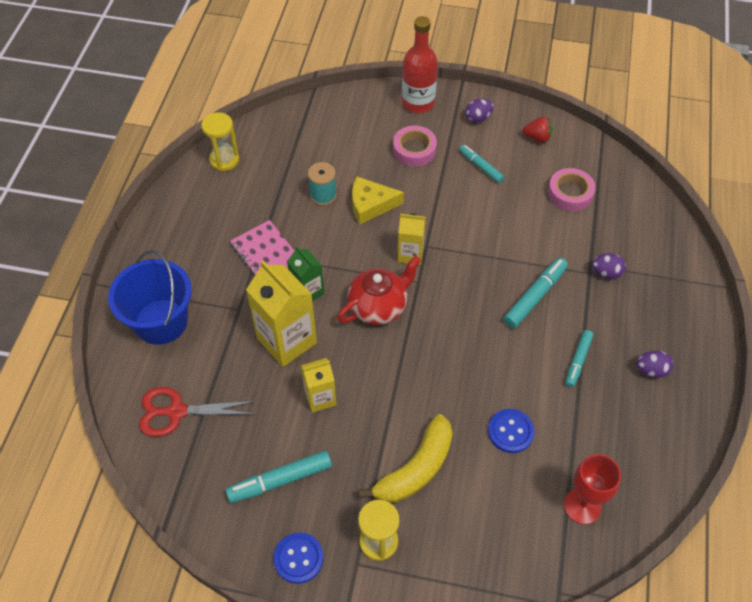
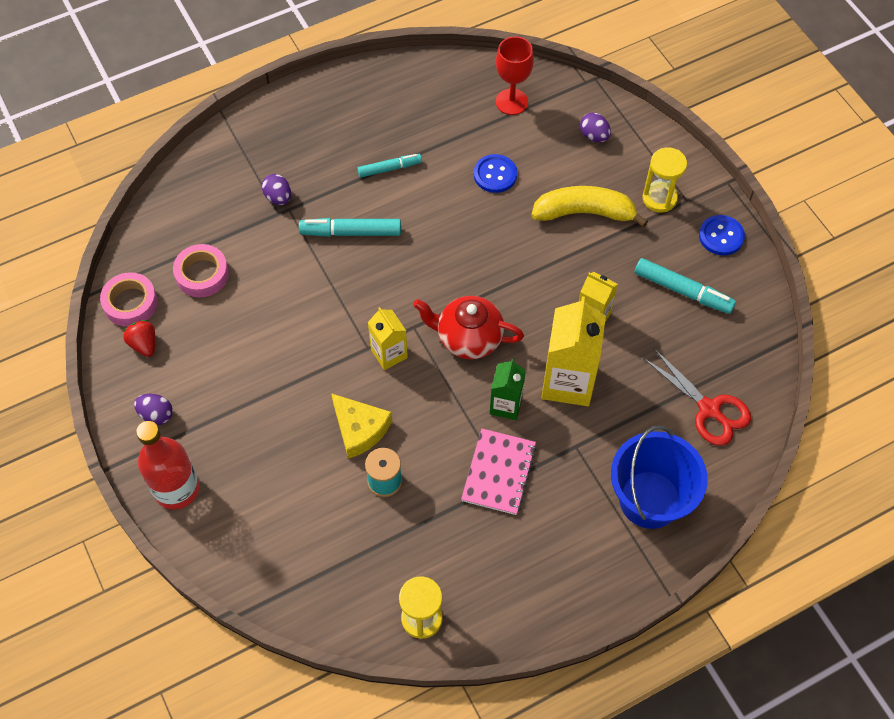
camera: 130 degrees left, 5 degrees up
(414, 150) = (252, 443): pink tape -> pink tape (130, 303)
(481, 167) = (227, 368): turquoise marker -> none
(651, 370) = (354, 119): purple egg -> purple egg (594, 136)

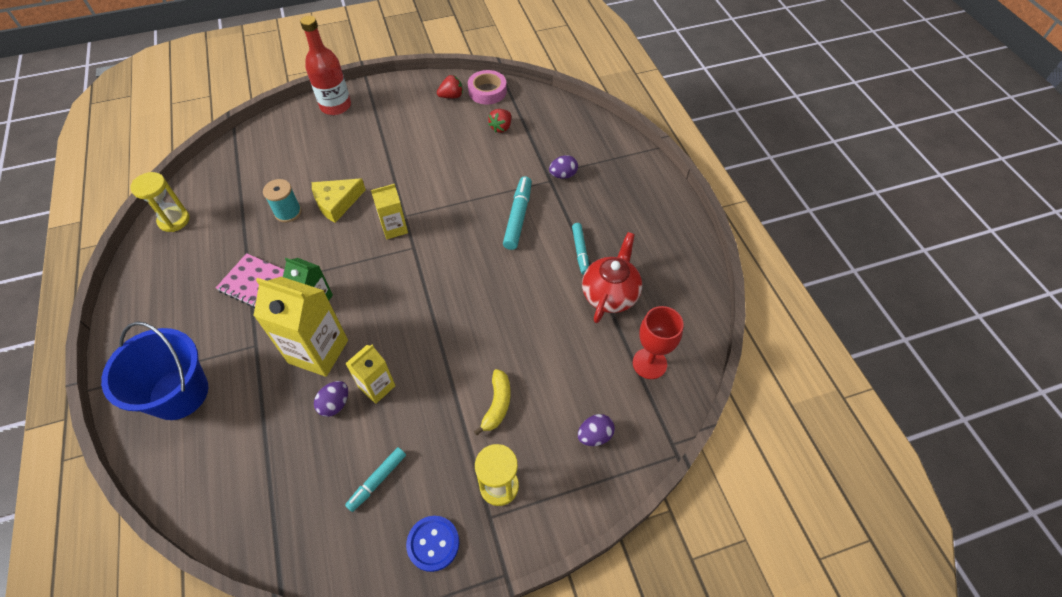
camera: 100 degrees right, 5 degrees down
(156, 415) = (394, 99): purple egg -> purple egg (335, 404)
(202, 274) = (501, 127): pink tape -> red strawberry
(468, 338) = (389, 283): red teapot -> red teapot (610, 294)
(495, 174) = (559, 333): blue button -> none
(584, 213) = (497, 405): yellow banana -> yellow banana, size x0.60
(683, 291) = (377, 481): turquoise marker -> turquoise marker, size x0.66
(709, 409) = (238, 470): red scissors -> none

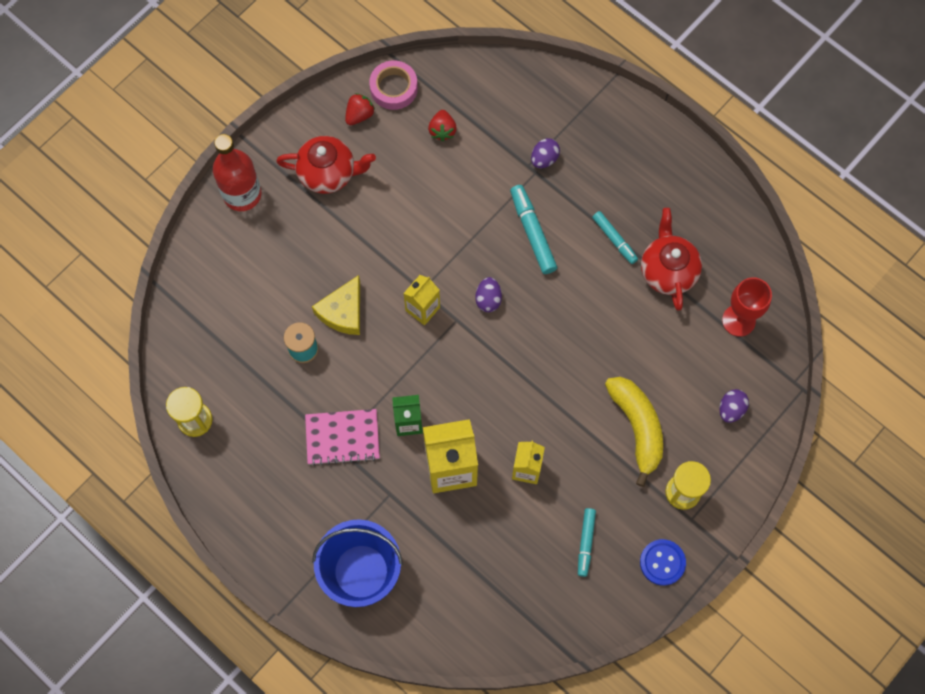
camera: 30 degrees left, 15 degrees up
(335, 404) = (503, 504): purple egg -> purple egg (488, 299)
(402, 118) = (328, 173): none -> red teapot
(497, 405) = (637, 428): yellow banana -> yellow banana, size x1.66

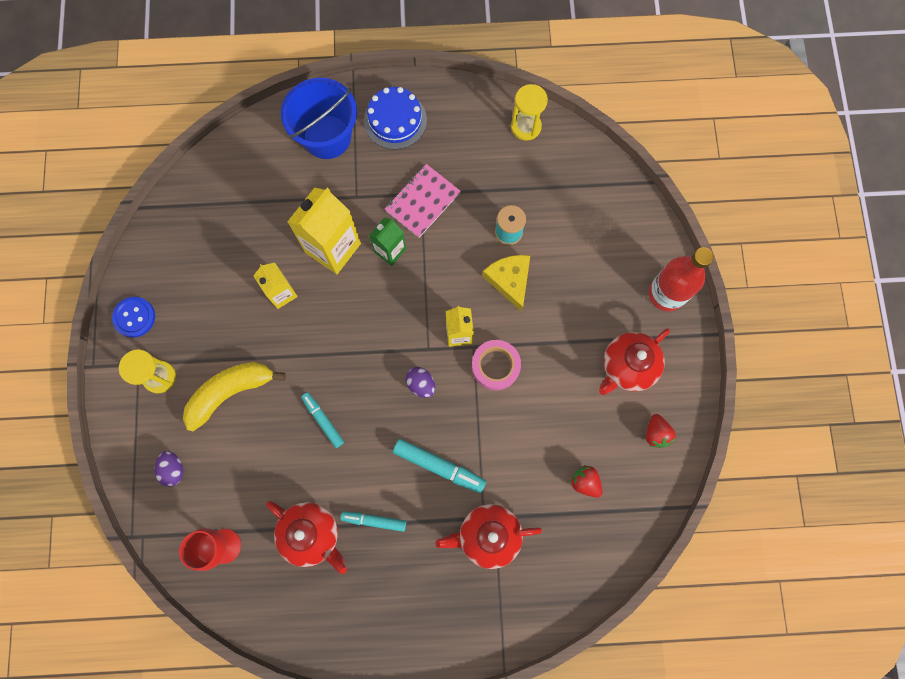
camera: 135 degrees right, 5 degrees up
(291, 531) = (395, 120): none -> blue cake
(393, 88) = (656, 481): pink tape -> pink tape (495, 366)
(544, 159) = (488, 535): purple egg -> red teapot
(586, 543) = (198, 283): turquoise marker -> turquoise marker (323, 420)
(637, 428) = (230, 392): yellow banana -> yellow banana turned 120 degrees clockwise

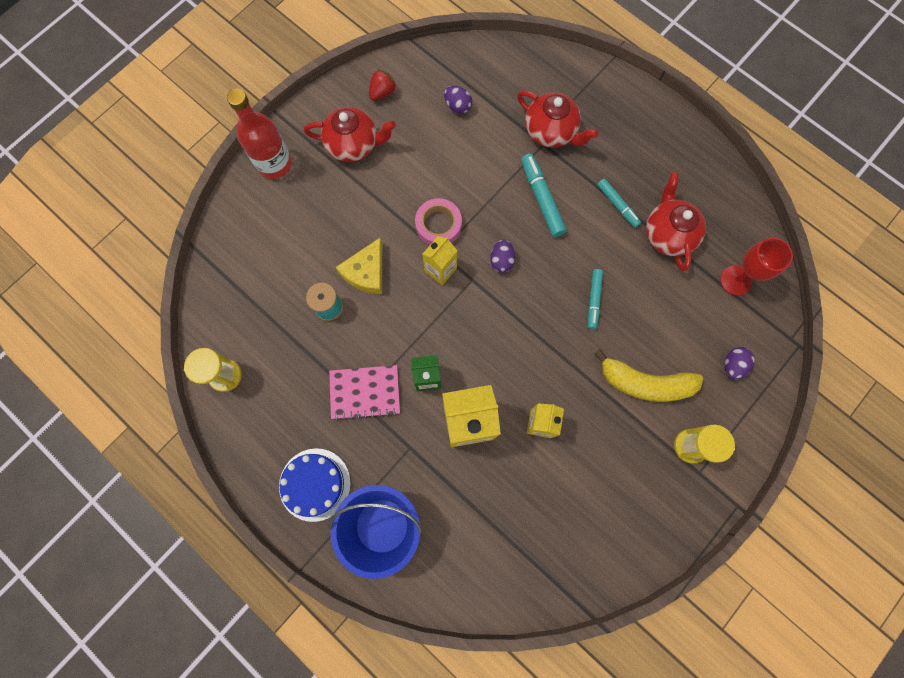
camera: 135 degrees left, 0 degrees up
(134, 317) = (673, 516): blue button -> none
(585, 482) = (458, 106): red strawberry -> purple egg

